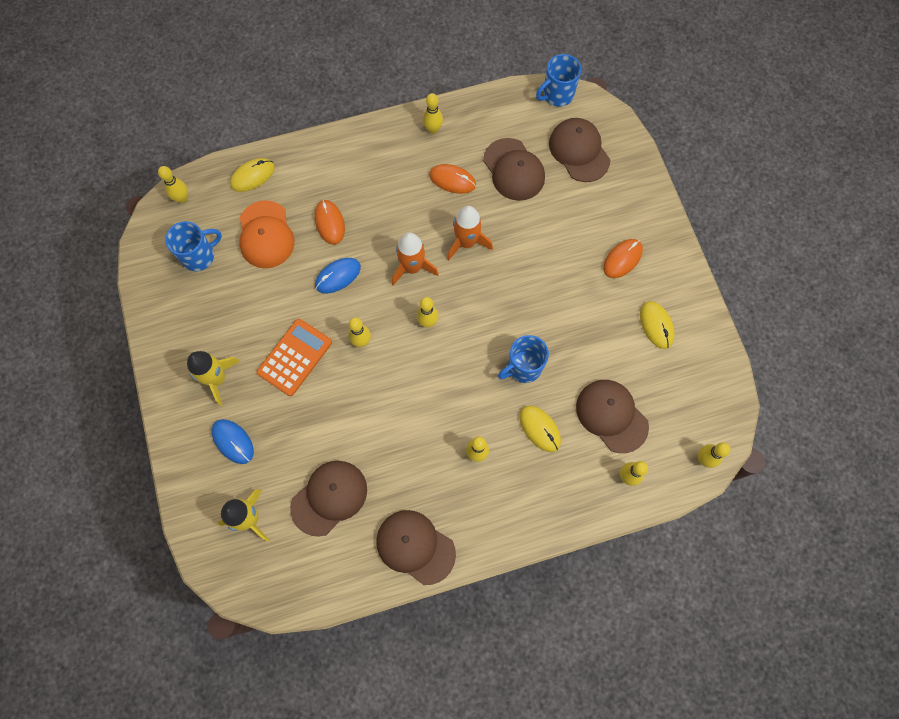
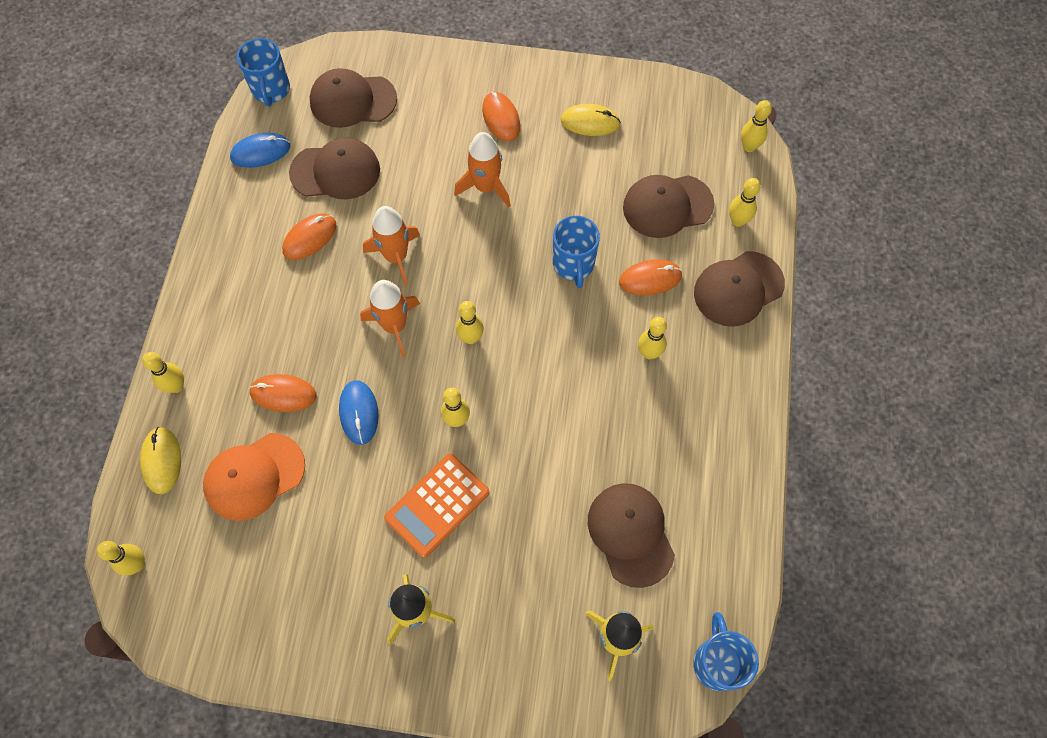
camera: 65 degrees left, 5 degrees down
(199, 256) = (234, 572): blue mug -> blue mug (717, 662)
(233, 441) = (509, 623): blue mouse -> blue mouse (260, 152)
(266, 235) = (254, 476): orange cap -> orange cap turned 135 degrees clockwise
(295, 357) = (437, 505): orange calculator -> orange calculator turned 105 degrees counterclockwise
(415, 546) = (727, 461): brown cap -> brown cap (738, 289)
(433, 129) = (232, 230): yellow bowling pin -> yellow bowling pin (176, 386)
(540, 429) = (650, 279): yellow mouse -> orange mouse
(556, 276) = (486, 187): none -> orange rocket

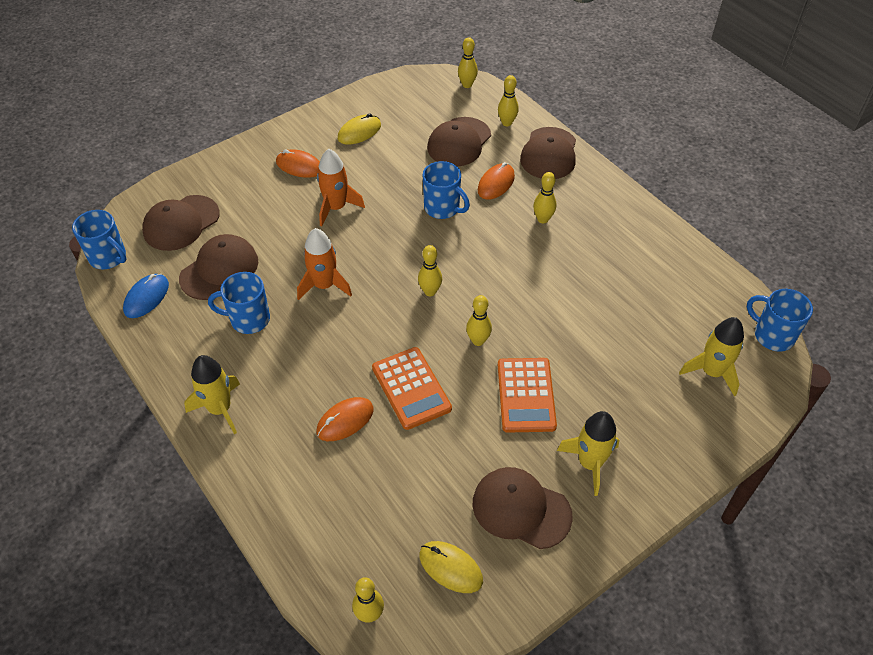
camera: 45 degrees left, 15 degrees down
(161, 461) = (306, 535): yellow mouse -> yellow mouse (450, 568)
(176, 386) = (258, 481): yellow bowling pin -> none
(212, 300) = (220, 409): none -> yellow rocket
(254, 476) = (386, 484): orange cap -> none
(309, 238) = (248, 319): orange mouse -> blue mug
(359, 413) = (411, 388): blue mouse -> orange calculator
(394, 326) = (372, 323): orange rocket -> none
(630, 534) = (650, 314): brown cap -> brown cap (521, 509)

